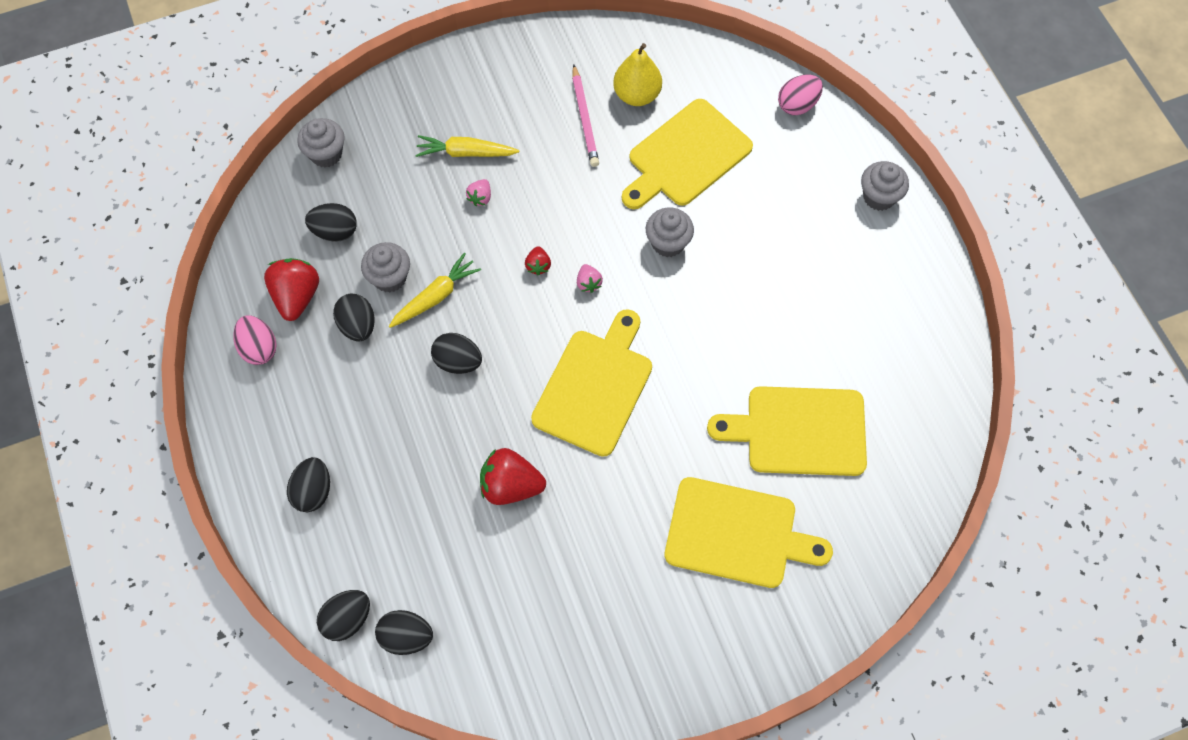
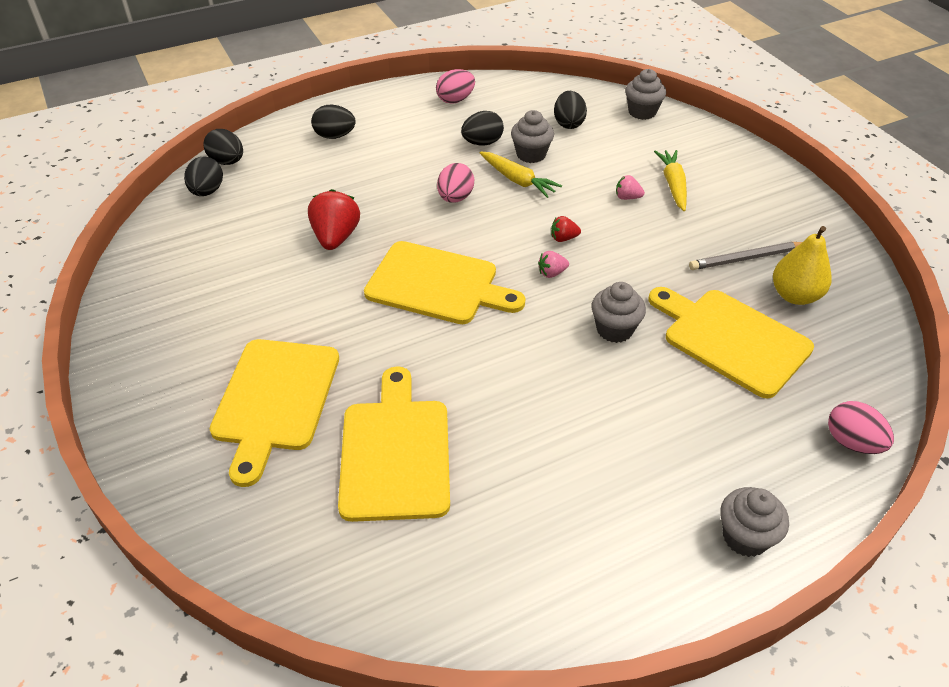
camera: 85 degrees right, 20 degrees down
(297, 296) = (504, 112): red strawberry -> none
(458, 361) = (455, 198): black egg -> pink egg
(584, 118) = (746, 258): pink pencil -> grey pencil

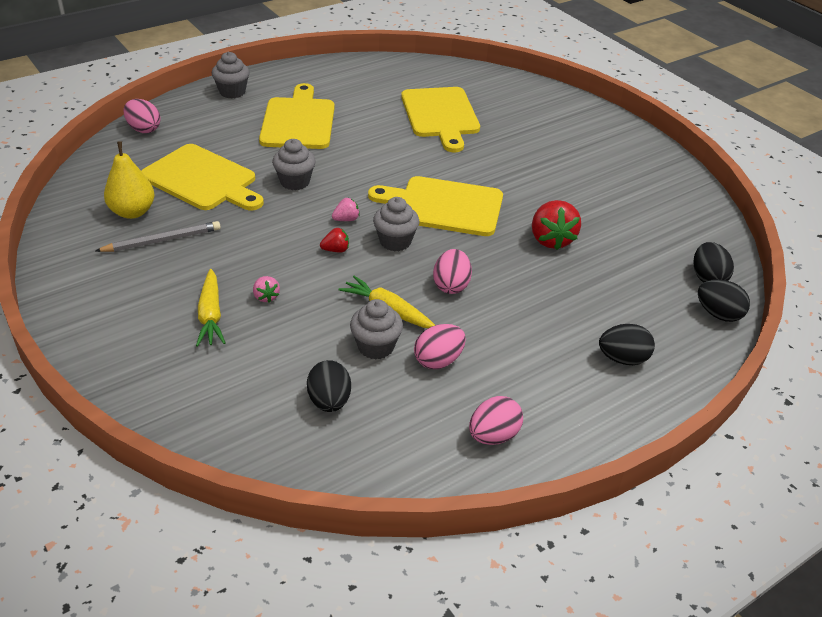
camera: 170 degrees right, 5 degrees down
(275, 400) = (530, 135): yellow cutting board -> yellow cutting board (298, 121)
(482, 143) = (438, 360): black egg -> pink egg
(627, 197) = (266, 297): pink strawberry -> pink strawberry turned 60 degrees clockwise
(642, 112) = (223, 431): grey cupcake -> grey cupcake (395, 241)

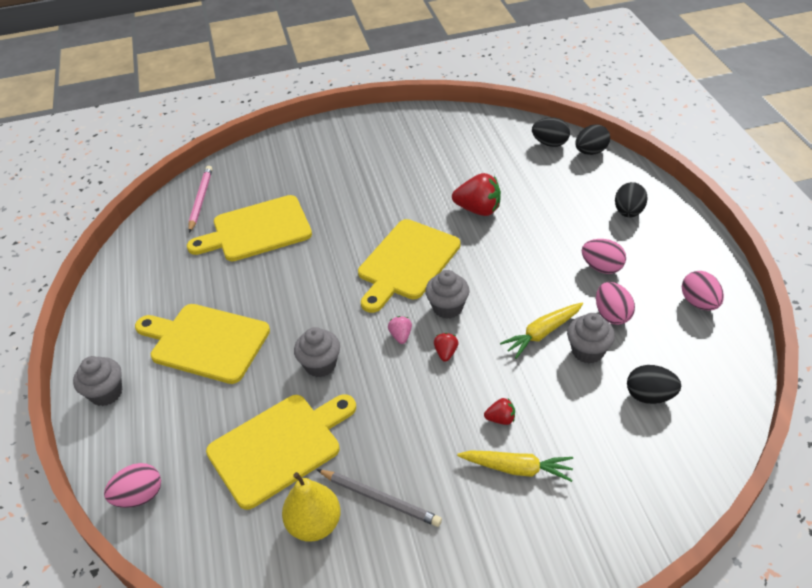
camera: 65 degrees left, 5 degrees up
(162, 240) = (380, 499): grey pencil -> grey pencil turned 120 degrees clockwise
(266, 297) = (500, 419): pink strawberry -> red strawberry
(440, 115) = (257, 230): yellow cutting board -> yellow cutting board turned 150 degrees clockwise
(451, 285) = (520, 284): pink egg -> pink egg (601, 267)
(462, 79) = (201, 200): none -> pink pencil

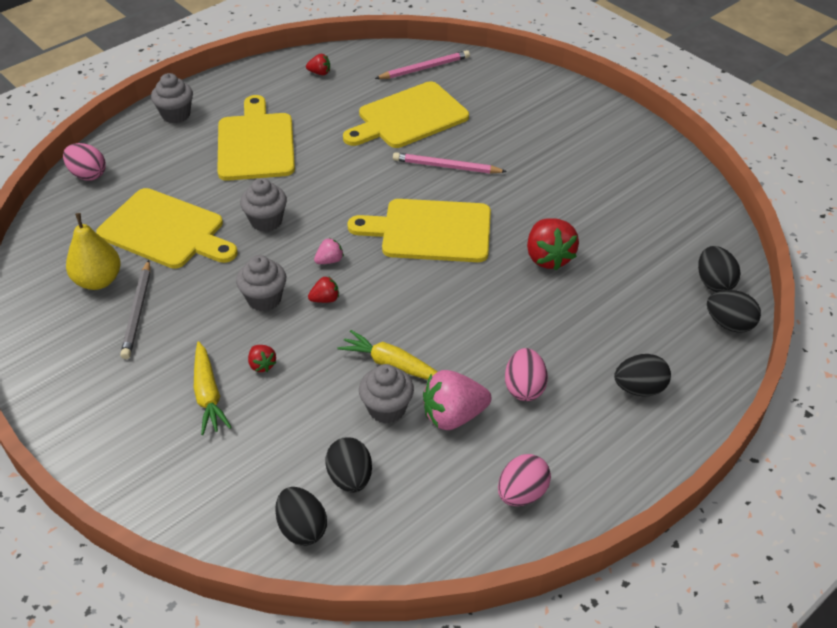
camera: 60 degrees right, 0 degrees up
(143, 267) = (319, 73): none -> red strawberry
(257, 230) = (409, 117): yellow cutting board -> yellow cutting board turned 75 degrees counterclockwise
(337, 228) = (446, 167): none -> pink pencil
(447, 307) = (386, 281): grey cupcake -> grey cupcake (264, 299)
(612, 314) = (453, 416): pink egg -> pink strawberry
(690, 442) = (302, 528): none -> black egg

